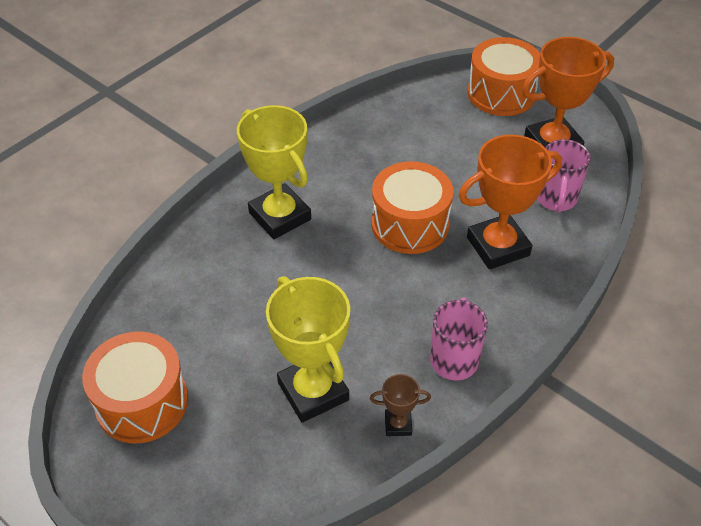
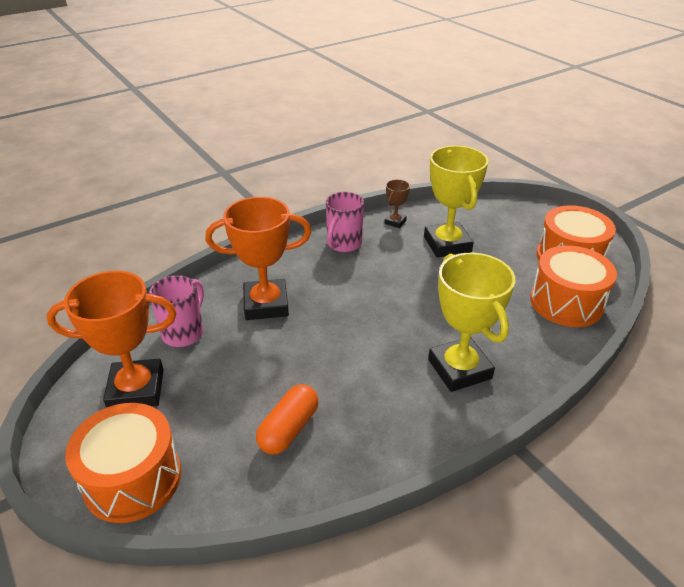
camera: 165 degrees left, 10 degrees down
(398, 424) = (395, 222): brown trophy -> brown trophy turned 75 degrees counterclockwise
(410, 224) = (333, 337): orange drum -> orange drum (566, 302)
(411, 141) = (289, 429): none -> orange capsule

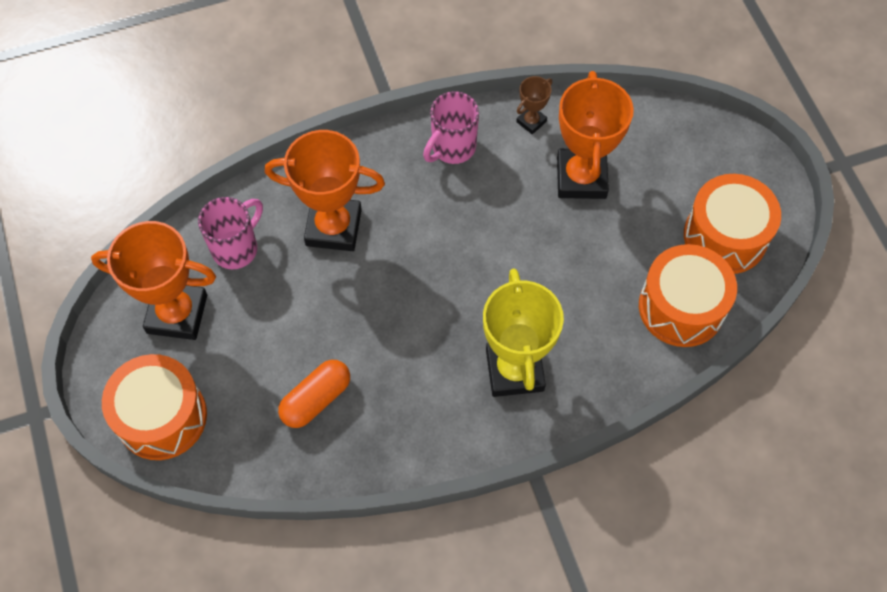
camera: 15 degrees right, 25 degrees up
(447, 244) = (581, 178): yellow trophy -> orange trophy

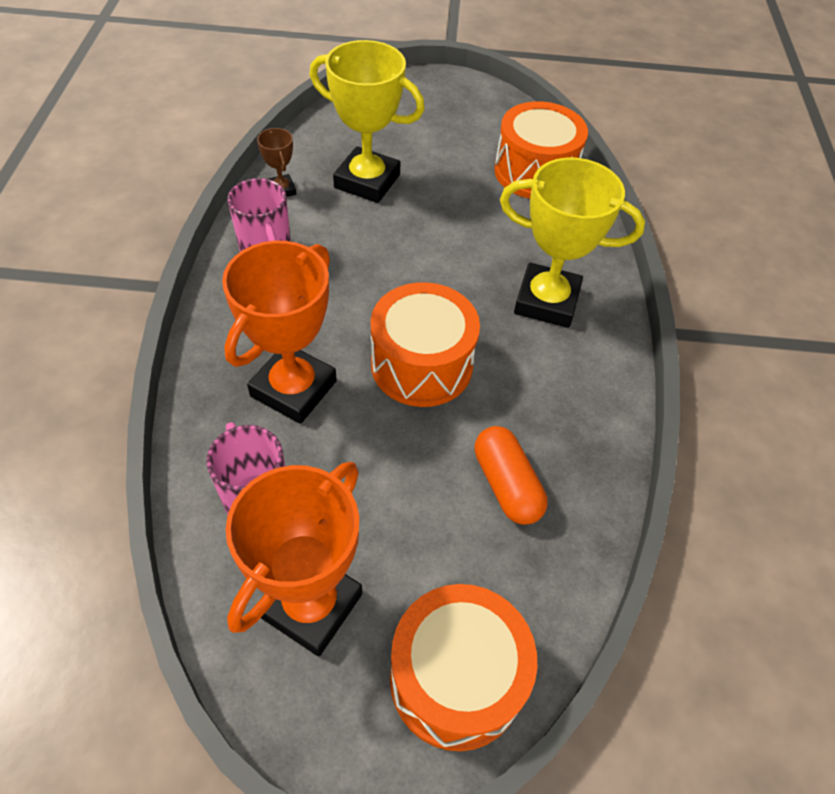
camera: 70 degrees left, 10 degrees down
(581, 178) = (367, 181): orange trophy -> yellow trophy
(725, 236) = (481, 124): orange drum -> orange drum (421, 364)

